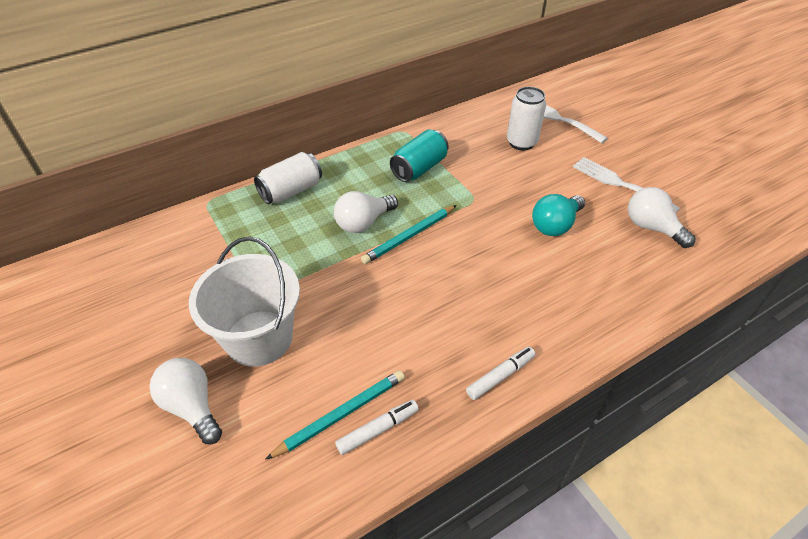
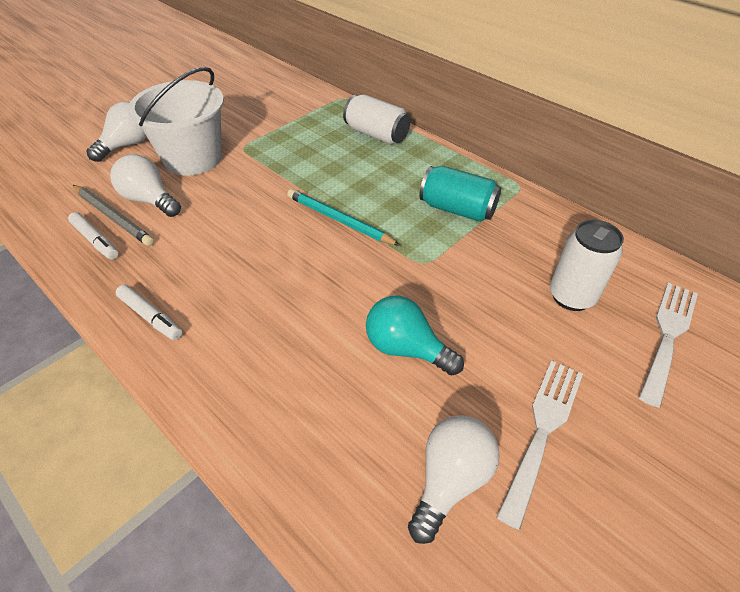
camera: 75 degrees right, 0 degrees up
(341, 415) = (113, 217): turquoise pencil -> grey pencil
(363, 223) = (348, 186): white light bulb -> white light bulb (149, 200)

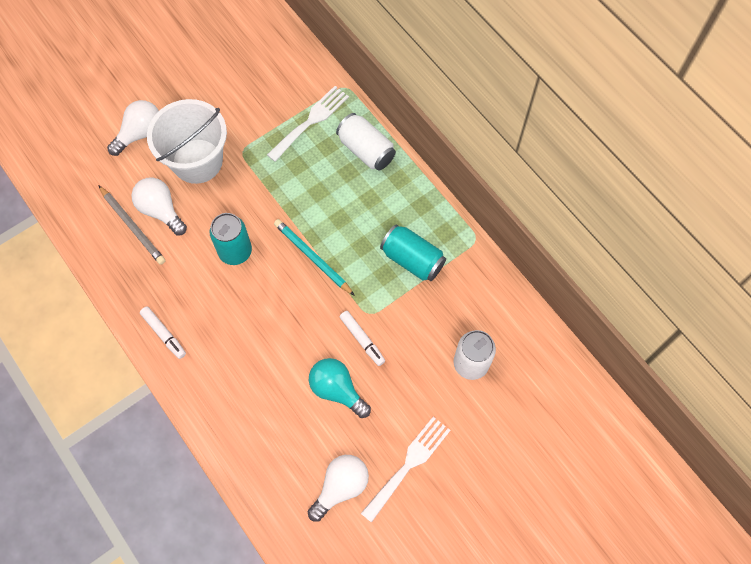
camera: 10 degrees right, 20 degrees up
(95, 240) = (120, 251): white marker -> white marker (362, 340)
(243, 225) = (235, 251): none -> turquoise can
(668, 335) = (525, 409): white fork -> white fork (311, 121)

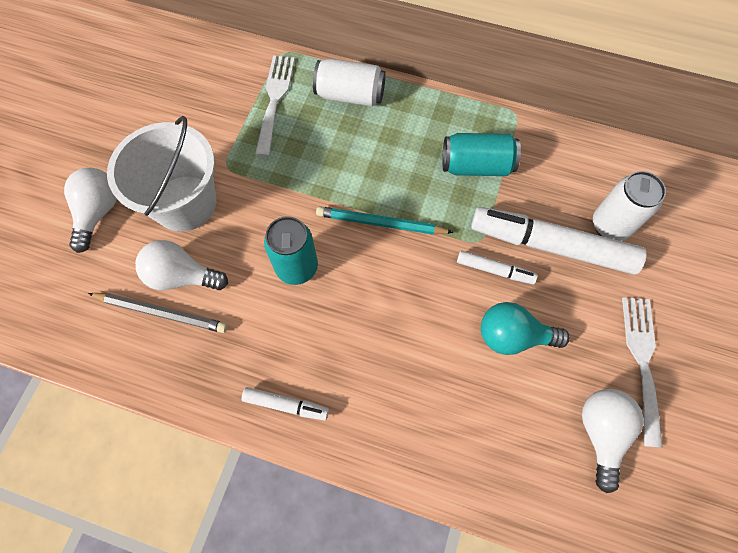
camera: 35 degrees left, 0 degrees up
(416, 349) = (551, 246): none -> white marker

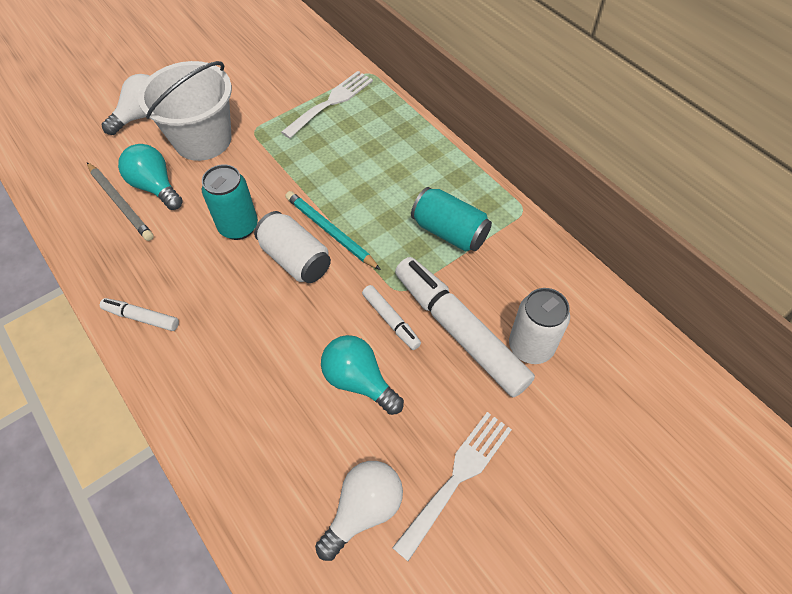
camera: 35 degrees right, 10 degrees down
(182, 276) = (156, 187): white light bulb -> turquoise light bulb
(286, 405) = (142, 317): white marker -> white marker turned 150 degrees clockwise
(350, 95) = (392, 127): white can -> white can (295, 259)

